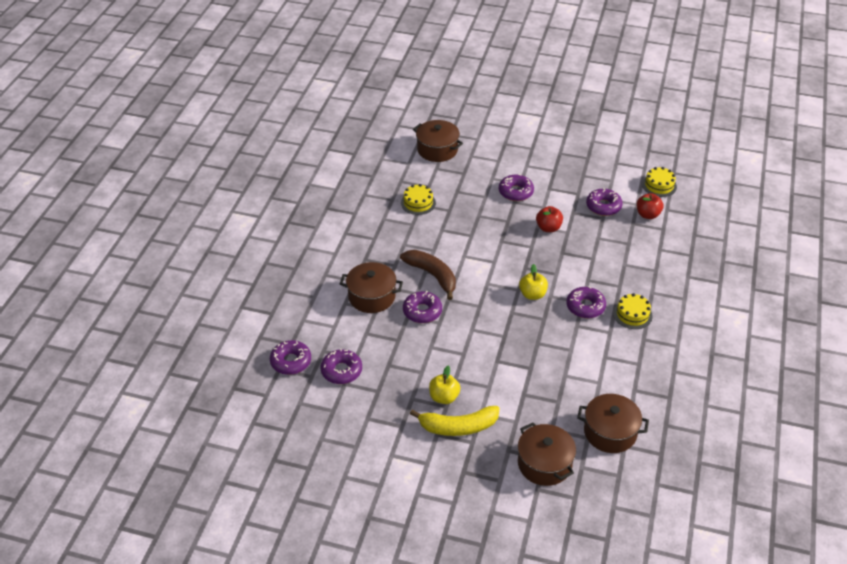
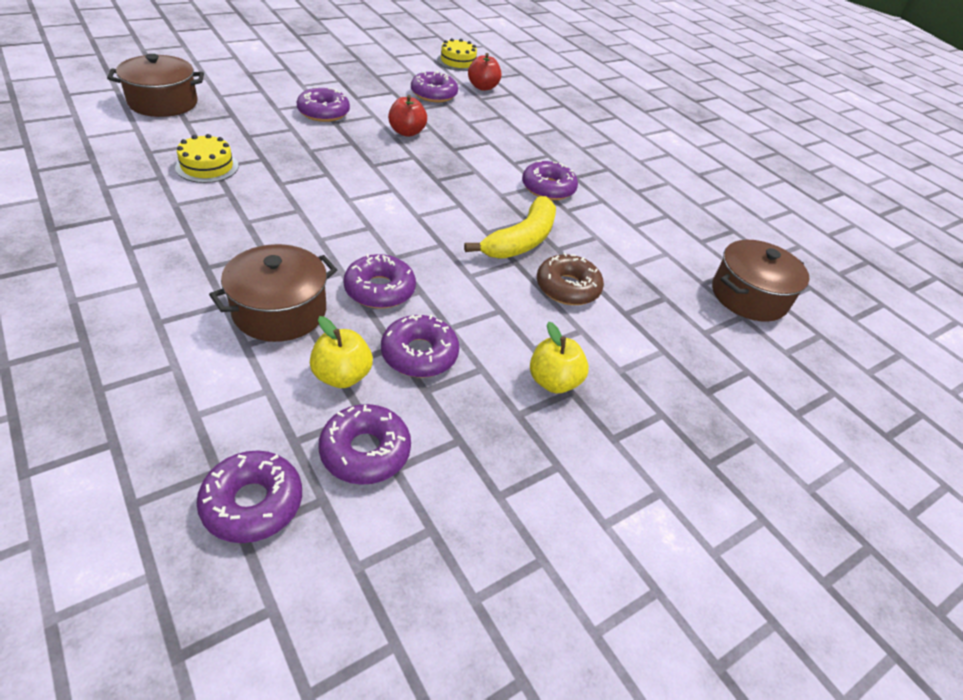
camera: 55 degrees left, 0 degrees up
(404, 349) = (419, 354): none -> purple donut
(432, 275) = (336, 240): brown banana -> none
(458, 427) = (621, 407): yellow banana -> yellow banana (521, 240)
(512, 364) = (567, 288): none -> brown donut
(532, 294) = (482, 202): yellow apple -> yellow apple (342, 376)
(544, 464) = (757, 377): brown pot -> none
(632, 314) = (596, 174): yellow cake -> none

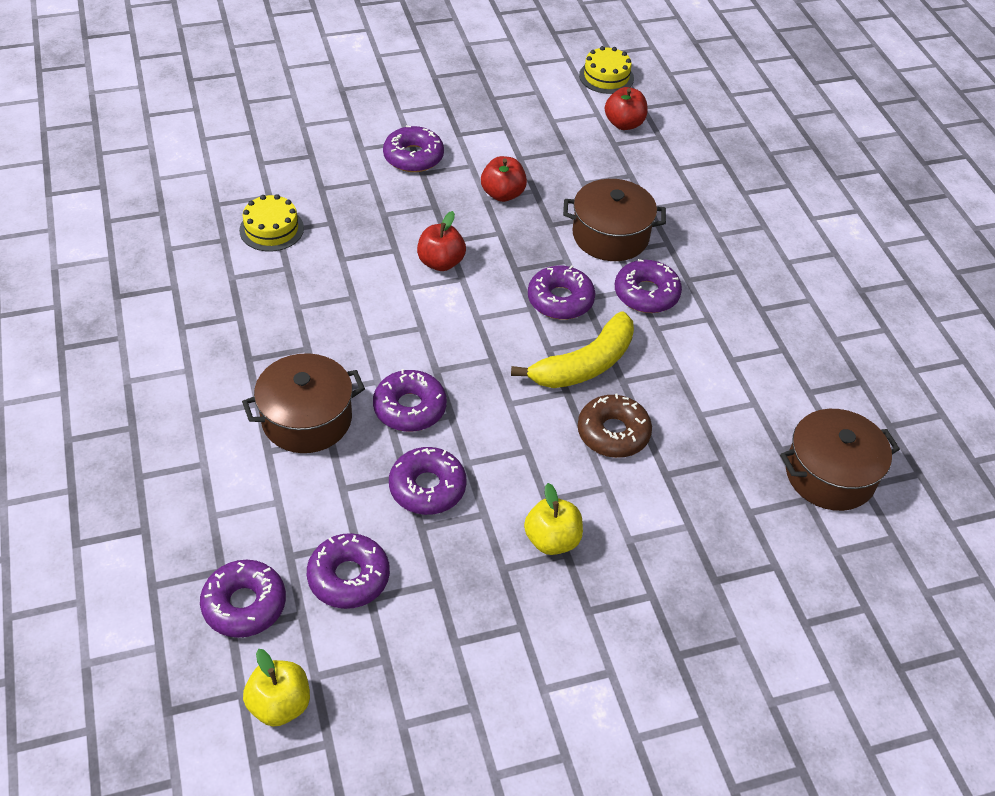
camera: 20 degrees right, 5 degrees up
(163, 102) = (241, 132): brown pot -> brown pot (610, 236)
(342, 376) = (347, 499): yellow apple -> yellow apple (280, 704)
(371, 180) = (441, 262): none -> red apple
(433, 94) = (555, 133): purple donut -> purple donut (560, 300)

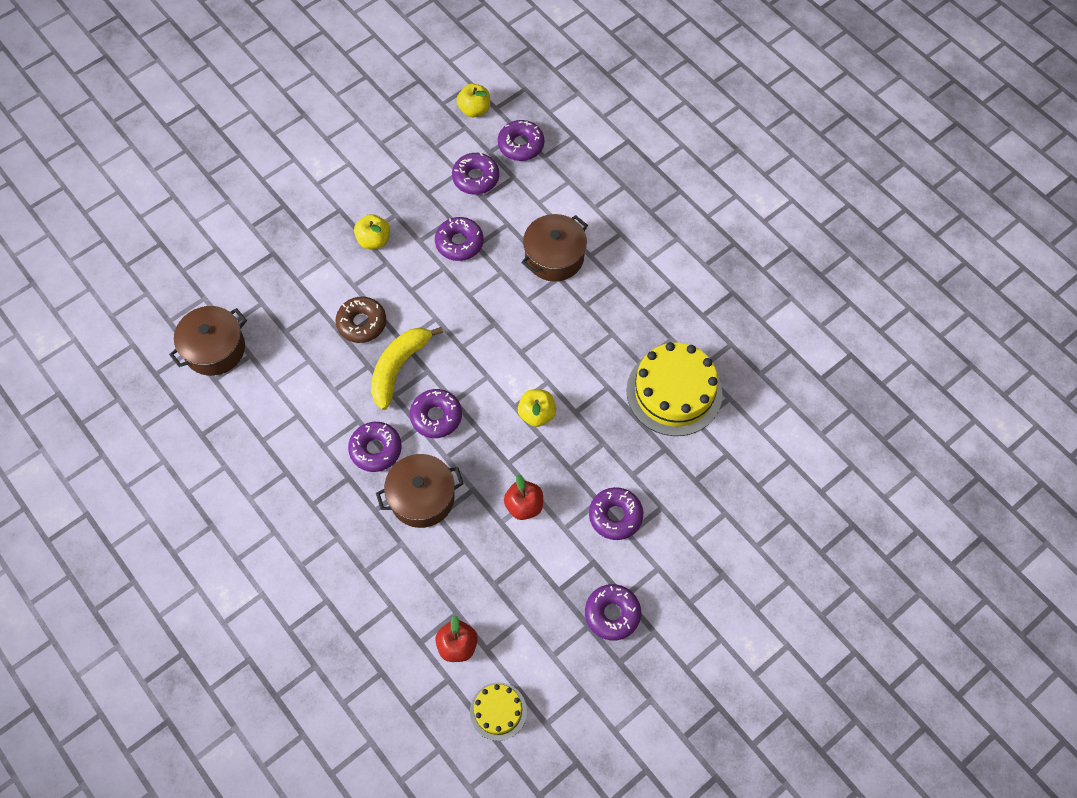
camera: 160 degrees right, 15 degrees up
(271, 229) = (674, 392): yellow cake -> yellow cake, size x1.88
(410, 408) = (496, 289): purple donut -> purple donut (612, 614)
(441, 262) = (537, 414): red apple -> yellow apple

